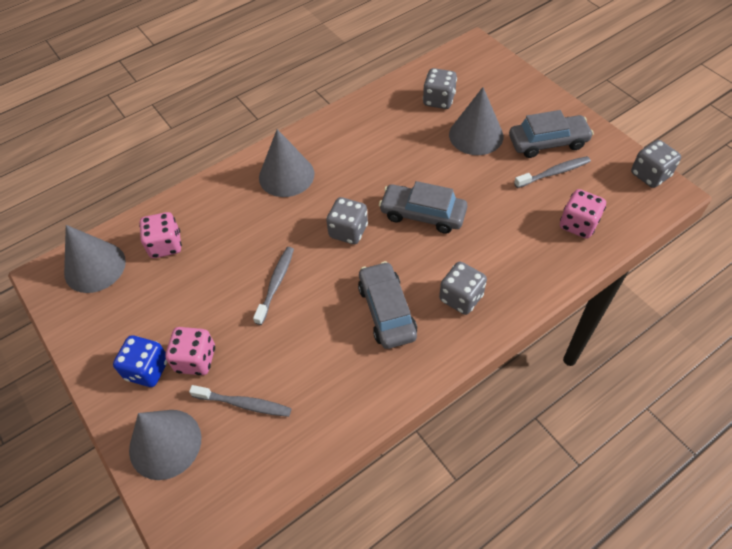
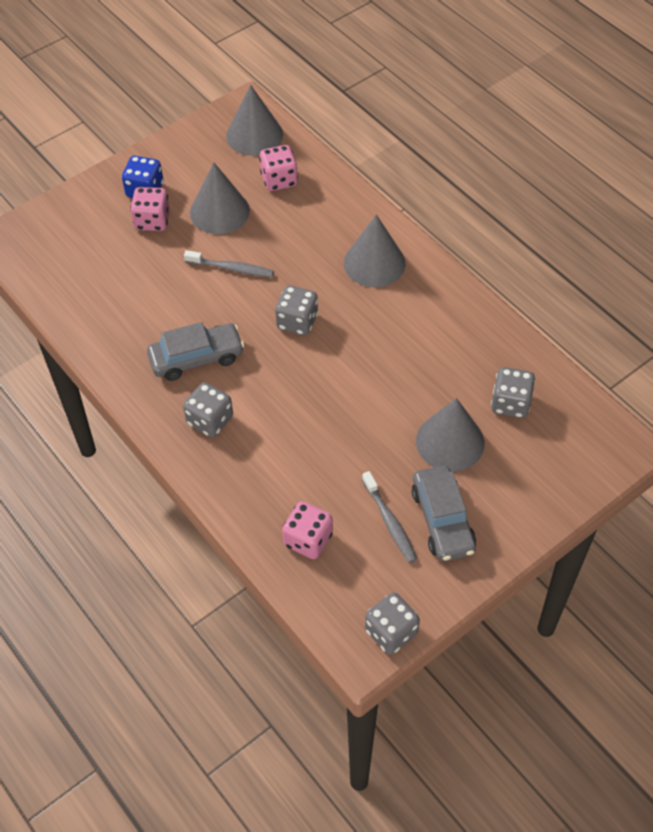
camera: 85 degrees right, 0 degrees up
(165, 443) = (76, 213): grey cone -> grey cone (219, 211)
(243, 404) = (107, 259): grey toothbrush -> none
(422, 214) = (321, 387): grey car -> none

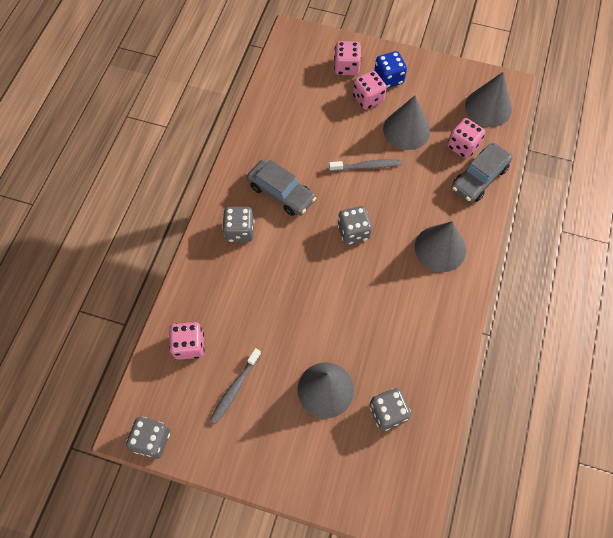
camera: 55 degrees right, 10 degrees up
(95, 216) = (346, 67): none -> pink dice
(231, 268) = (366, 166): grey toothbrush -> grey toothbrush turned 75 degrees counterclockwise
(442, 520) = (258, 422): grey car -> grey car (479, 178)

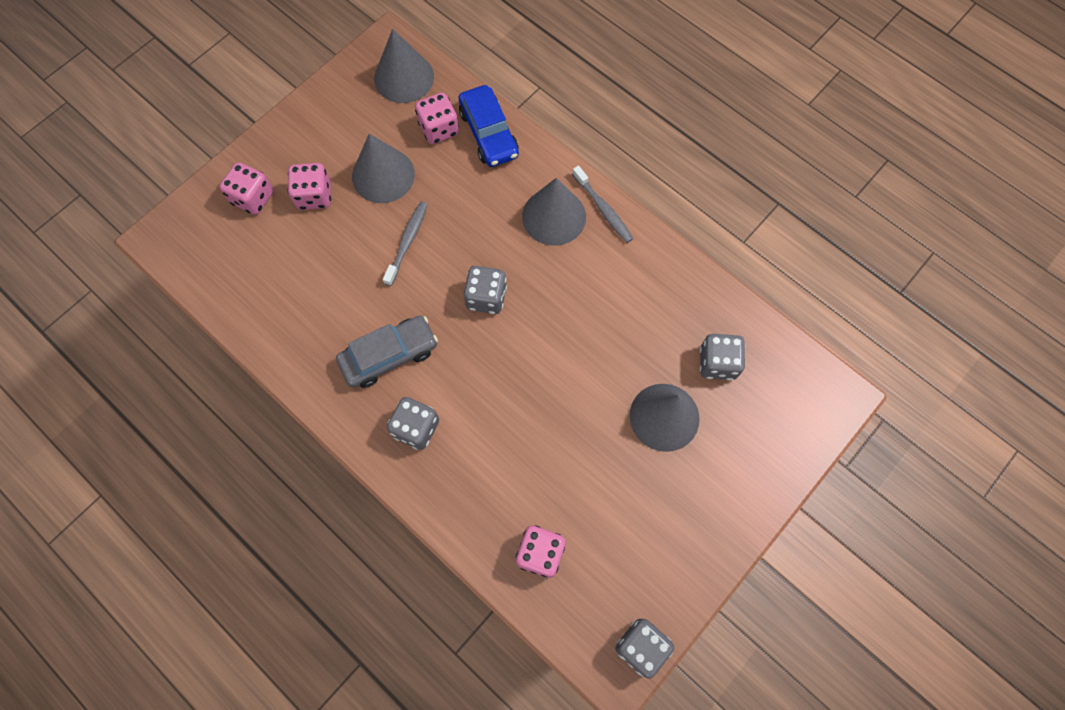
camera: 65 degrees left, 5 degrees up
(235, 388) = (619, 519): grey toothbrush -> grey toothbrush (603, 208)
(388, 79) = (300, 160): blue dice -> none
(479, 178) = (489, 133): grey car -> blue car

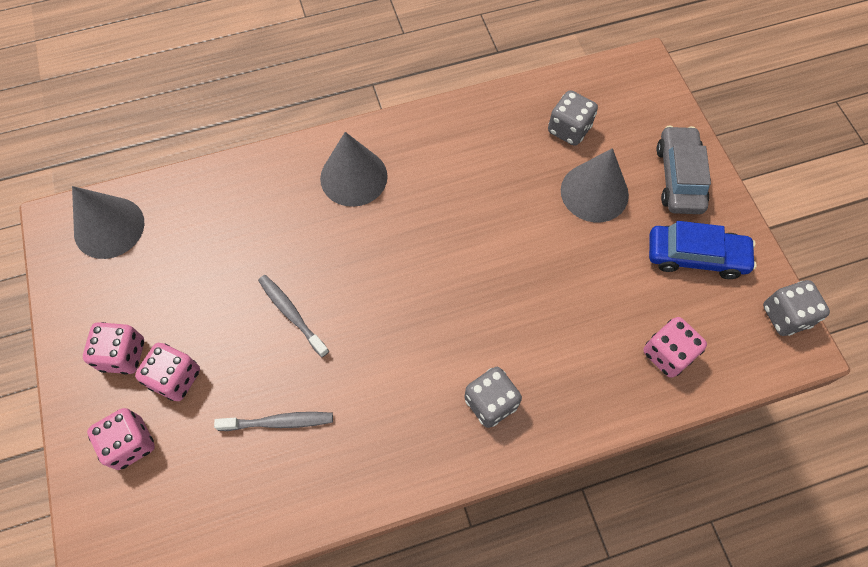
camera: 60 degrees left, 5 degrees down
(383, 175) = (202, 300): grey cone -> none
(389, 355) = (401, 390): grey car -> grey car (679, 177)
(439, 129) = (191, 225): pink dice -> pink dice (123, 355)
(486, 297) = (396, 273): grey dice -> none
(489, 133) = (230, 185): blue car -> blue car (695, 256)
(603, 208) = (373, 135): grey toothbrush -> grey toothbrush (278, 422)

